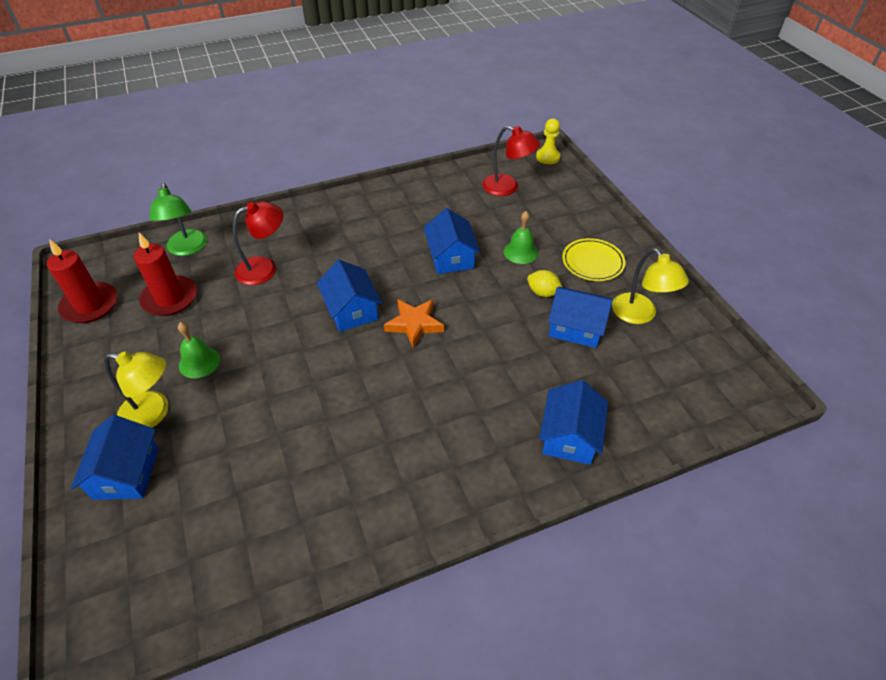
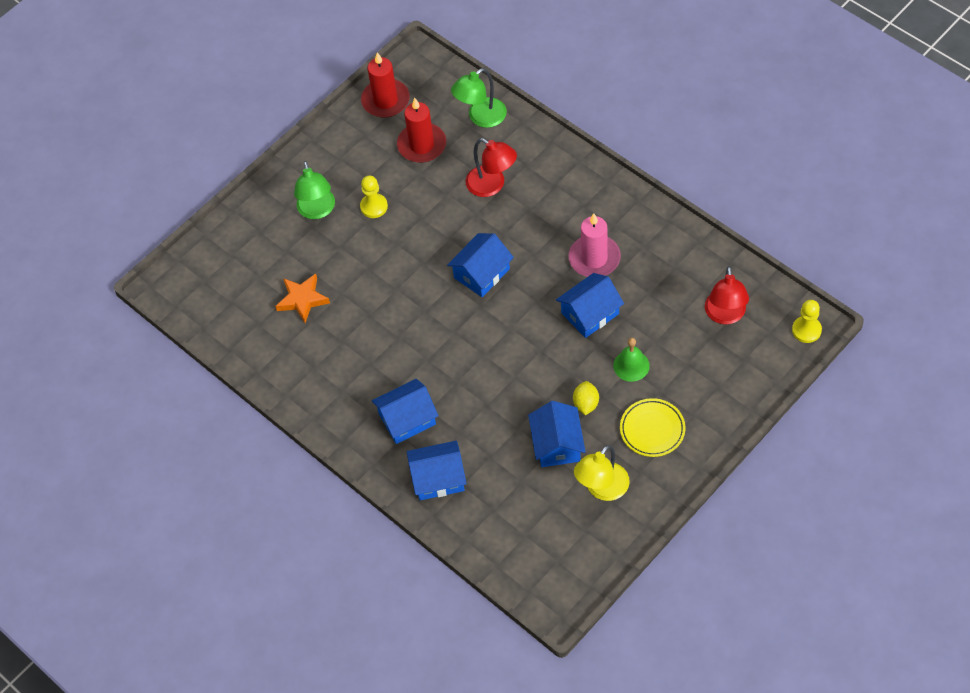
camera: 70 degrees right, 10 degrees up
(126, 473) = (268, 228): blue house -> blue house (407, 419)
(153, 414) = (317, 210): yellow lamp -> green lamp
(199, 362) = (374, 206): green bell -> yellow pawn
(398, 235) = (594, 258): none -> pink candle
(414, 324) = (492, 325): orange star -> orange star (302, 299)

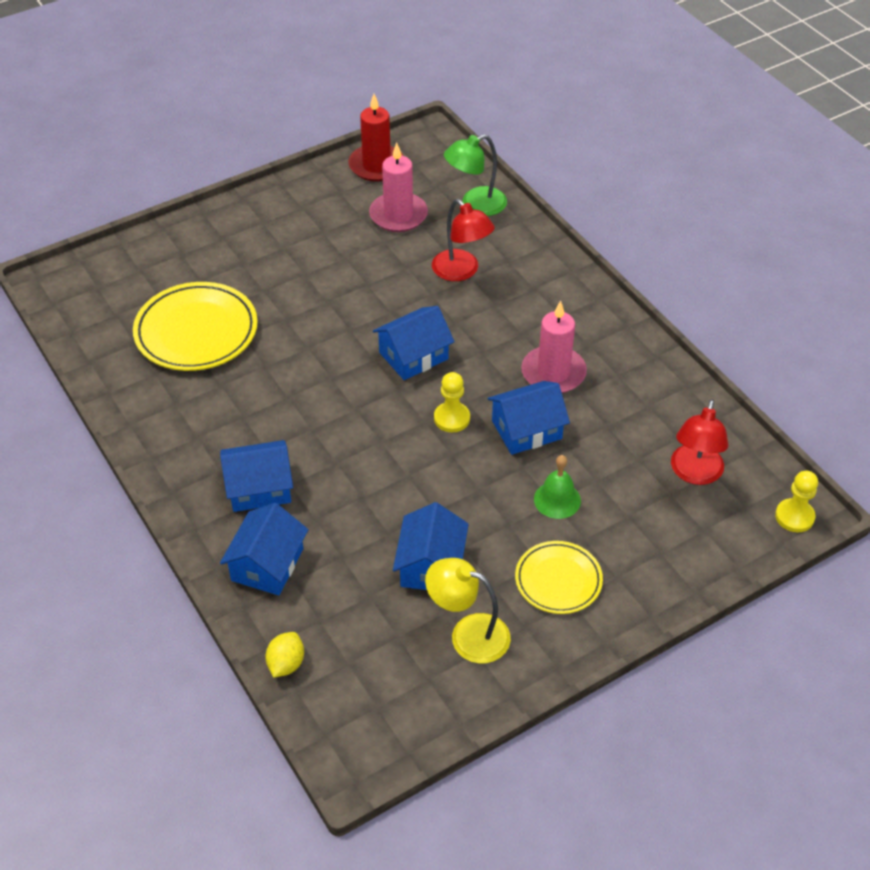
camera: 10 degrees right, 10 degrees down
(302, 299) = (196, 332): orange star -> yellow plate
(317, 210) = (254, 250): green lamp -> none
(374, 206) = (319, 260): yellow pawn -> yellow pawn (452, 418)
(422, 145) = (398, 215): red candle -> pink candle
(438, 478) = (267, 564): blue house -> blue house turned 75 degrees counterclockwise
(586, 404) = (484, 528): yellow lemon -> yellow lemon (286, 664)
(602, 489) = (468, 634): yellow lamp -> yellow lamp turned 60 degrees clockwise

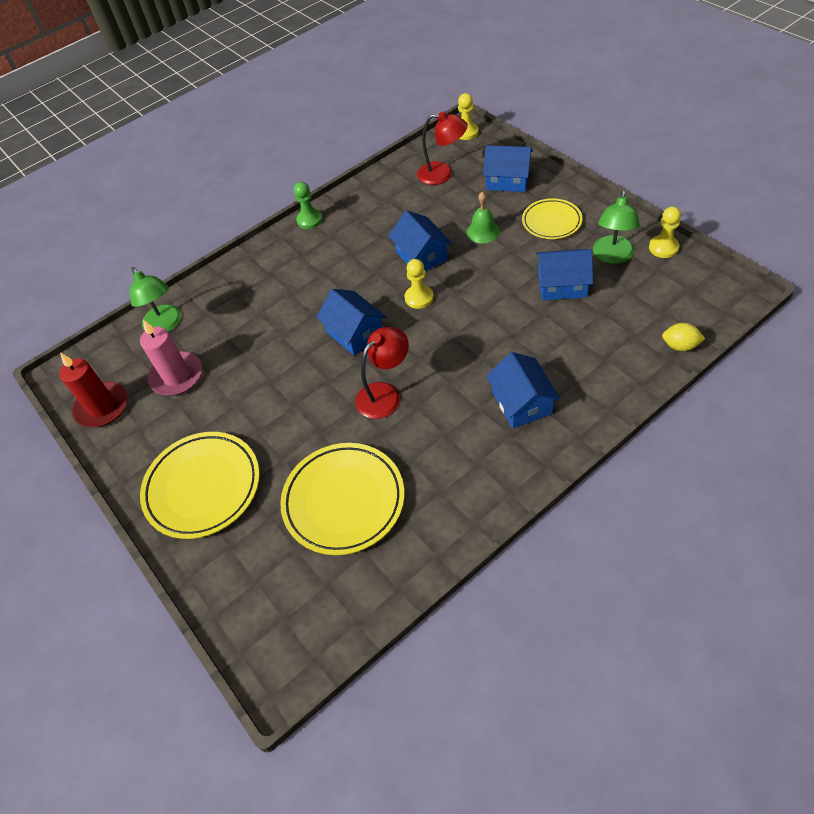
camera: 90 degrees left, 5 degrees up
(253, 236) = (203, 487): none -> yellow plate
(267, 564) = (596, 378): blue house -> blue house (507, 180)
(461, 271) = (252, 320): red lamp -> red lamp (385, 394)
(468, 634) = (612, 256): yellow lamp -> green lamp
(469, 700) = (663, 248): none -> yellow pawn
(553, 373) = (362, 250): pink candle -> none
(625, 327) = (309, 220): none -> green pawn

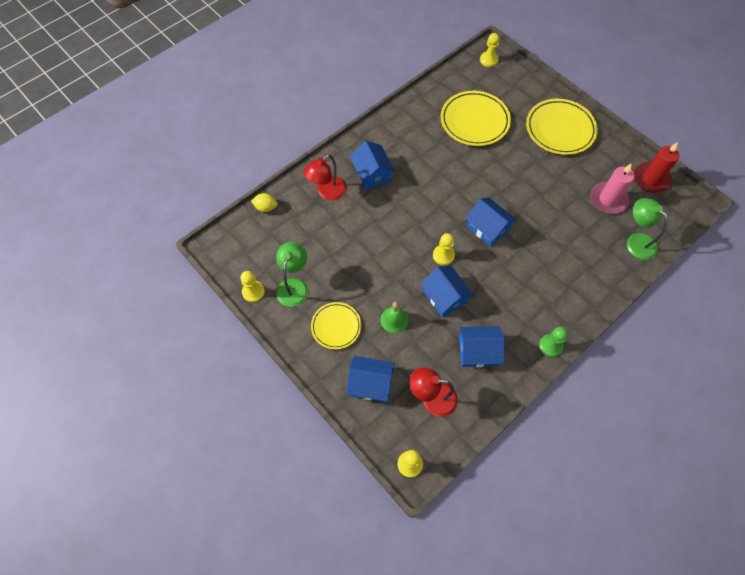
camera: 170 degrees right, 10 degrees up
(289, 649) = (488, 60): none -> yellow pawn
(385, 394) = (459, 181): red lamp -> red lamp (327, 192)
(562, 285) = (336, 261): blue house -> blue house (478, 351)

